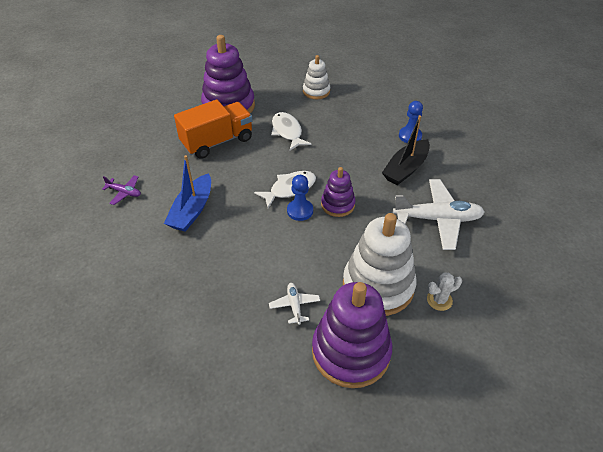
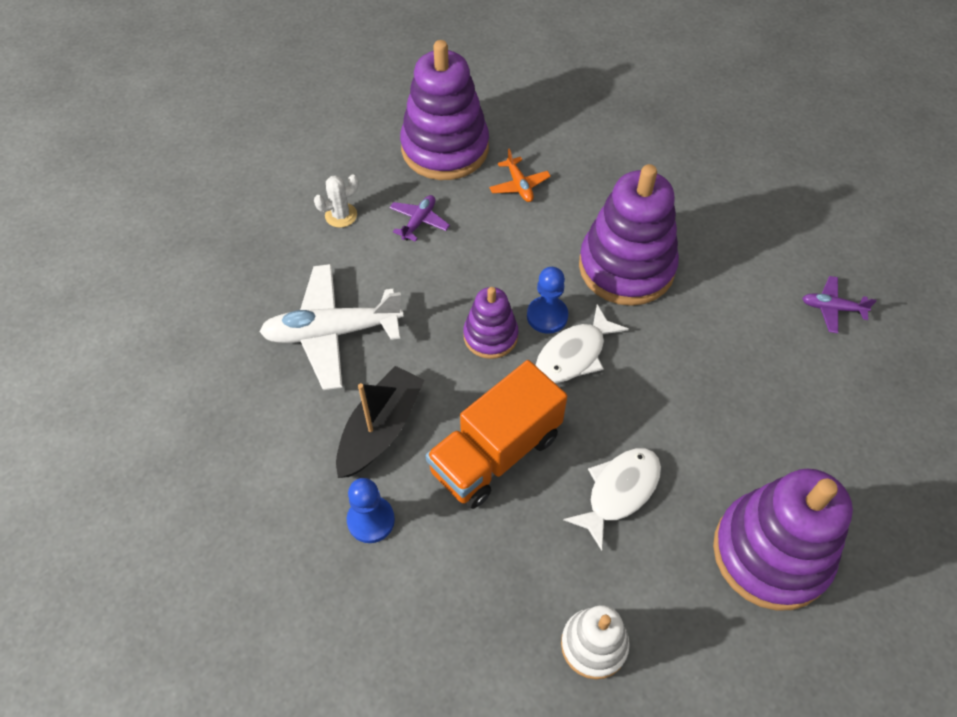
camera: 170 degrees right, 10 degrees up
(192, 210) = (710, 292): blue boat -> none
(217, 141) = (743, 442): orange truck -> orange truck (495, 453)
(238, 233) = (626, 267): none -> purple stacking toy
(287, 132) = (619, 492): white fish -> white fish turned 105 degrees counterclockwise
(294, 305) = (519, 185): white plane -> orange plane
(378, 286) = (419, 221): white stacking toy -> purple plane

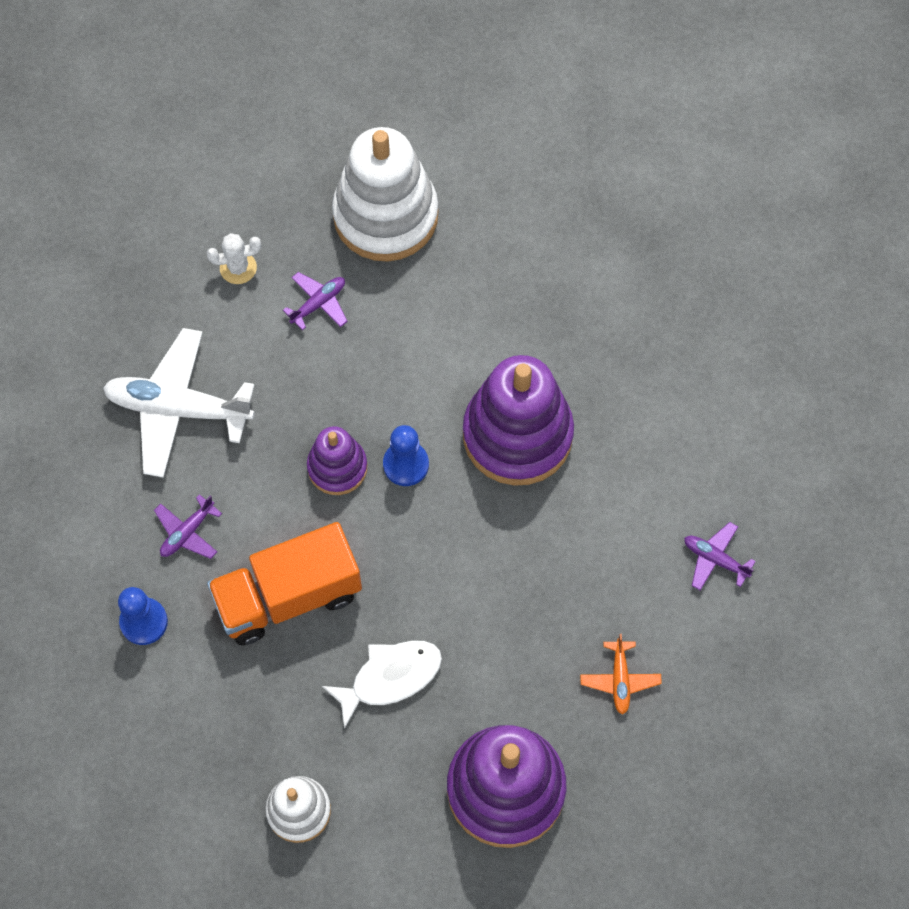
camera: 20 degrees right, 10 degrees up
(381, 429) = (187, 532): black boat -> purple plane
(445, 148) = (385, 215): purple stacking toy -> white stacking toy
(519, 185) = (447, 292): orange plane -> orange plane (620, 680)
(574, 354) = (414, 517): white fish -> none

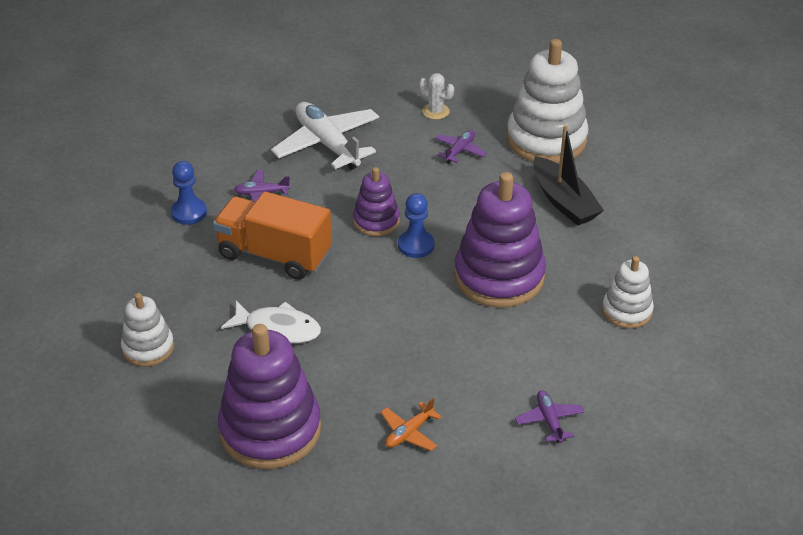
camera: 45 degrees right, 25 degrees down
(318, 303) = (459, 151): purple plane -> purple plane turned 60 degrees counterclockwise
(482, 287) = (564, 201): none -> black boat
(661, 377) = (626, 311): none -> white stacking toy

